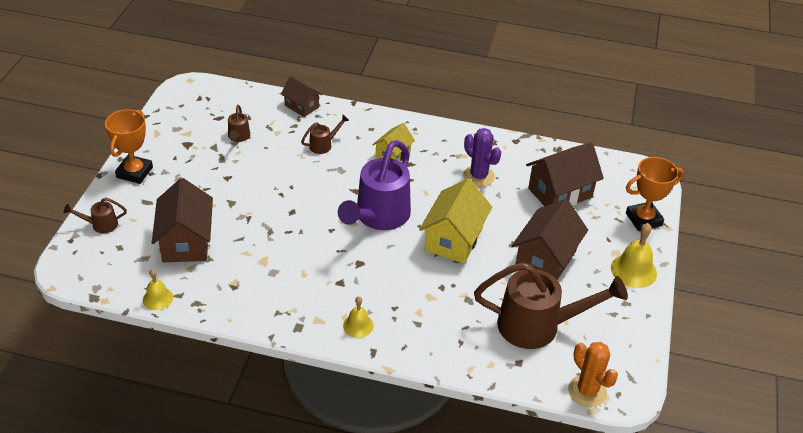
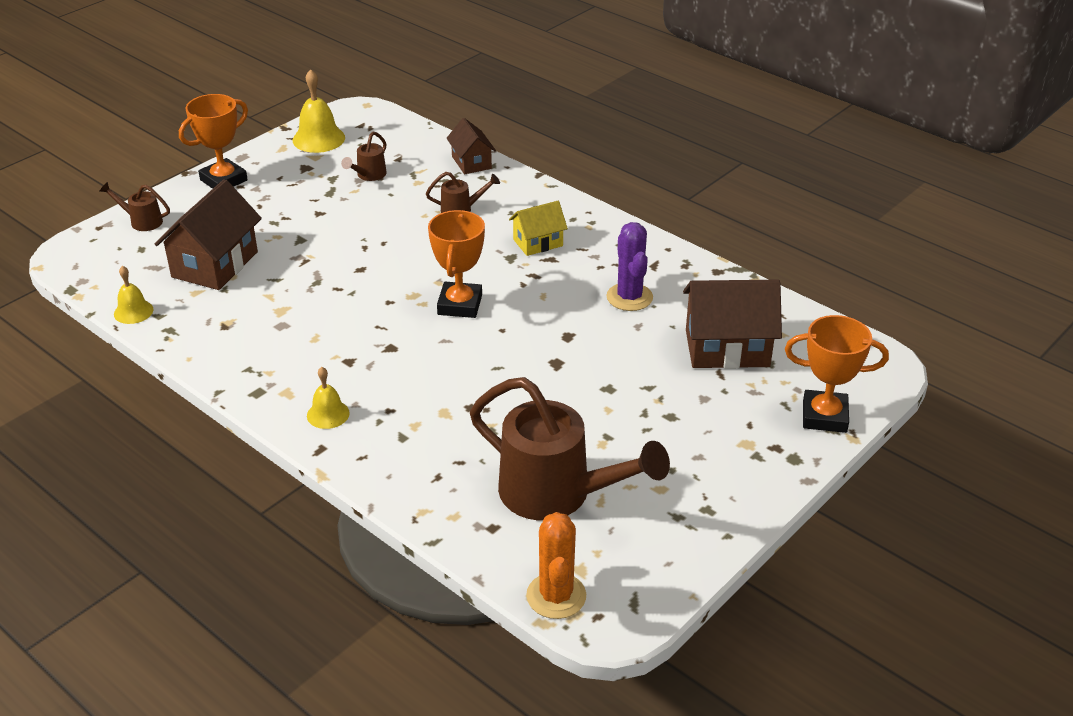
camera: 30 degrees right, 5 degrees down
(379, 216) = (460, 305): purple watering can -> orange trophy
(453, 239) = (532, 358): yellow house -> none
(545, 259) = (637, 419): brown house -> none
(633, 270) = (754, 473): yellow bell -> yellow bell (318, 139)

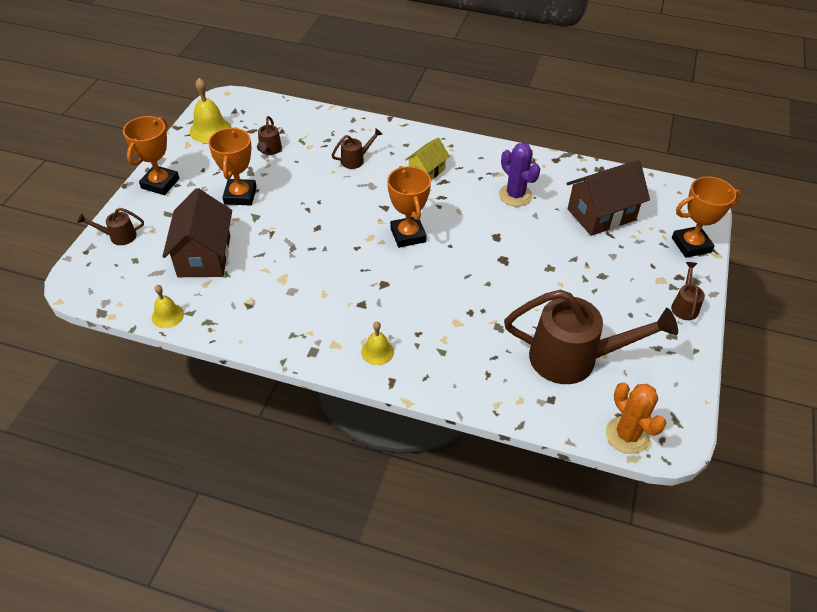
camera: 25 degrees left, 10 degrees up
(300, 214) = (240, 195): none -> orange trophy
(471, 162) = (336, 121): brown house -> none
(754, 482) = (684, 306): none -> brown watering can

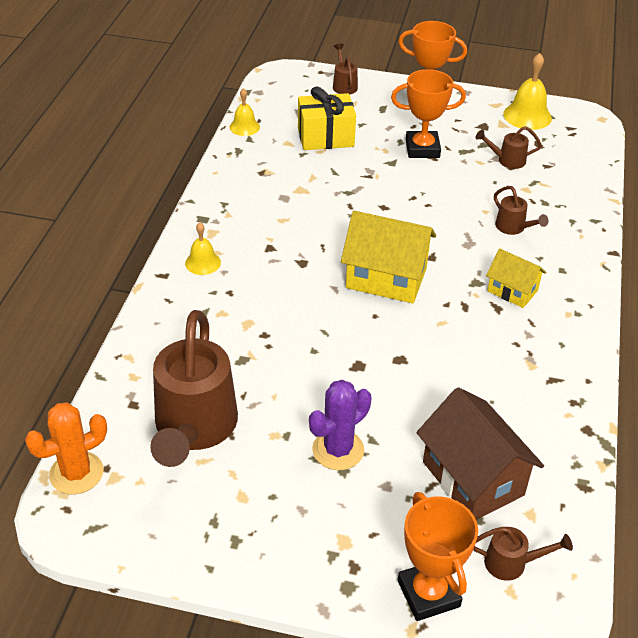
camera: 85 degrees right, 5 degrees down
(204, 256) = (325, 137): brown house -> yellow gift
(408, 235) = (386, 278): orange trophy -> yellow house
(515, 195) = (489, 380): purple cactus -> purple cactus (338, 450)
(684, 306) = (293, 565): brown watering can -> brown watering can (511, 563)

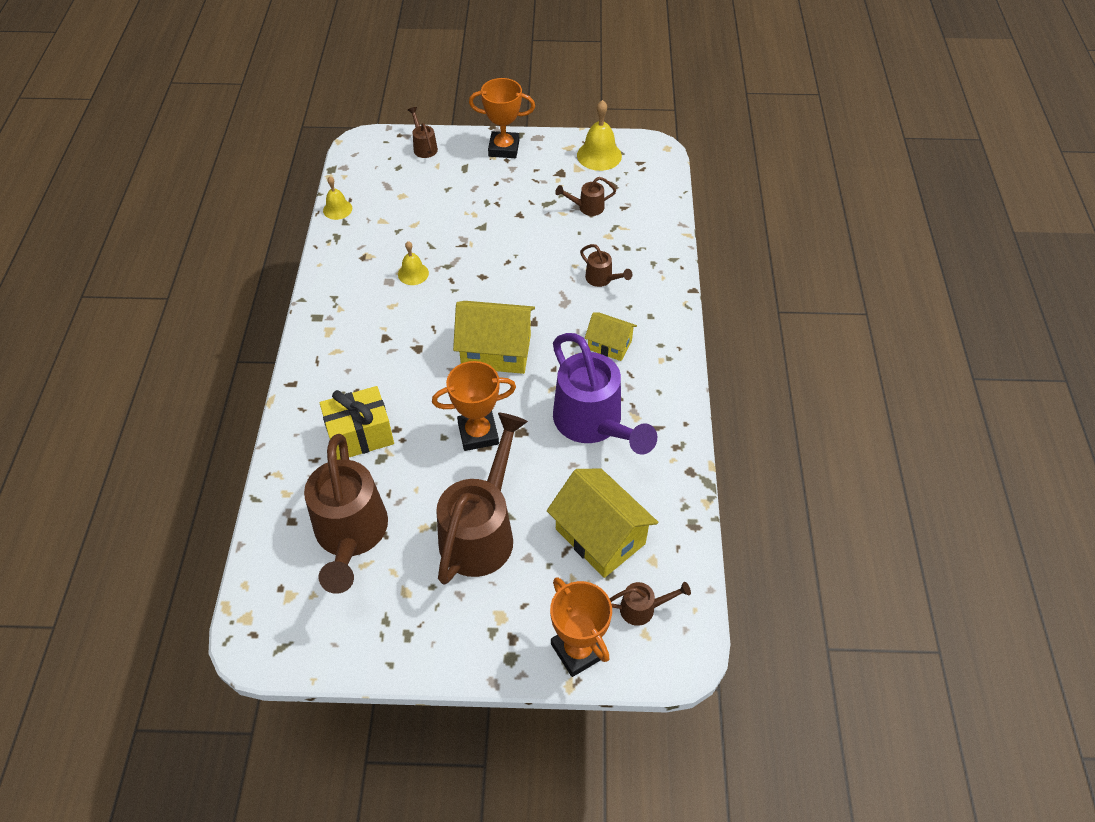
camera: 10 degrees left, 10 degrees up
(76, 473) = (254, 598): orange cactus -> none
(203, 263) = (326, 364): yellow bell -> yellow bell (413, 273)
(325, 137) = (416, 208): yellow gift -> yellow gift (360, 435)
(338, 450) = (481, 531): purple cactus -> brown watering can
(422, 149) = (508, 207): orange trophy -> orange trophy (478, 433)
(473, 478) = (600, 536): brown house -> yellow house
(482, 363) = (593, 423): none -> purple watering can

